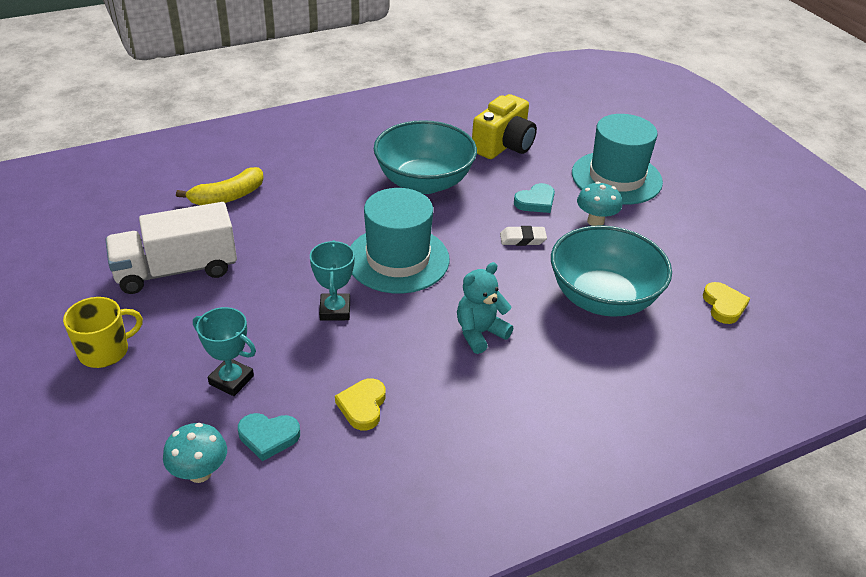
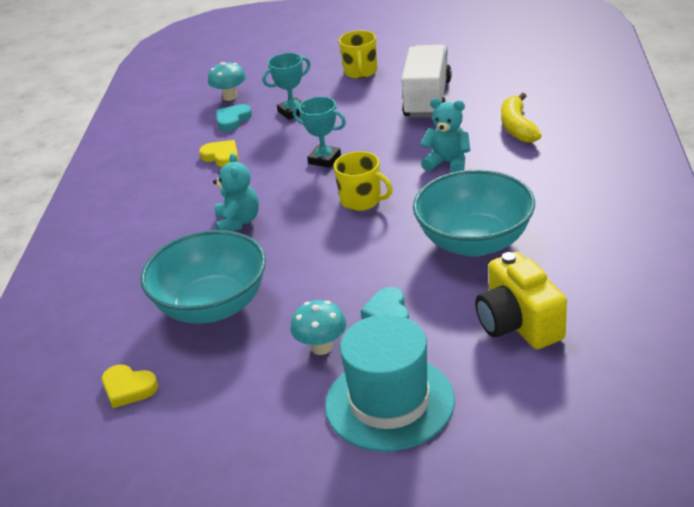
camera: 125 degrees right, 5 degrees down
(310, 223) = (448, 163): none -> turquoise teddy bear
(398, 259) = (362, 200): turquoise hat -> yellow mug
(522, 239) = (333, 282): white eraser -> none

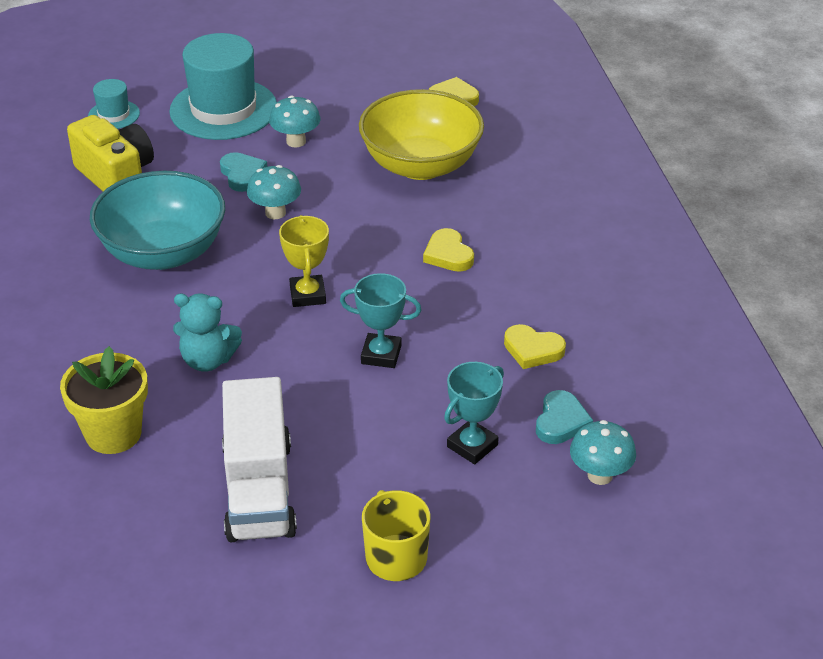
camera: 160 degrees right, 5 degrees up
(212, 306) = (421, 165): turquoise bowl -> yellow bowl
(238, 222) = (448, 254): turquoise teddy bear -> yellow heart
(362, 200) = (307, 295): yellow mug -> yellow trophy
(367, 270) = (275, 213): none -> turquoise mushroom
(517, 127) = (113, 433): yellow banana -> yellow flower pot
(522, 410) = (114, 115): none -> turquoise hat

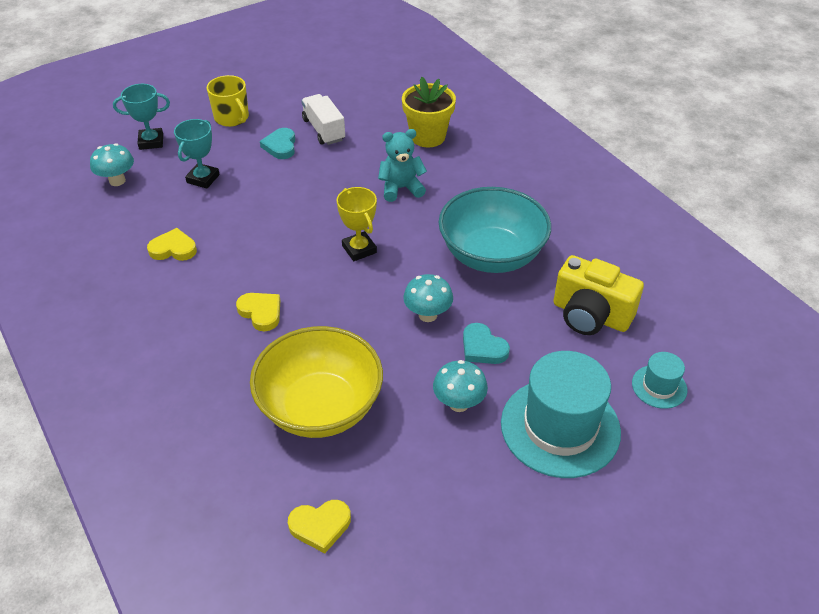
camera: 160 degrees right, 5 degrees up
(259, 489) = (324, 130): white truck -> white truck, size x0.64
(381, 354) = (284, 219): turquoise trophy -> turquoise trophy (151, 142)
(561, 421) = (146, 206): turquoise heart -> turquoise heart (280, 146)

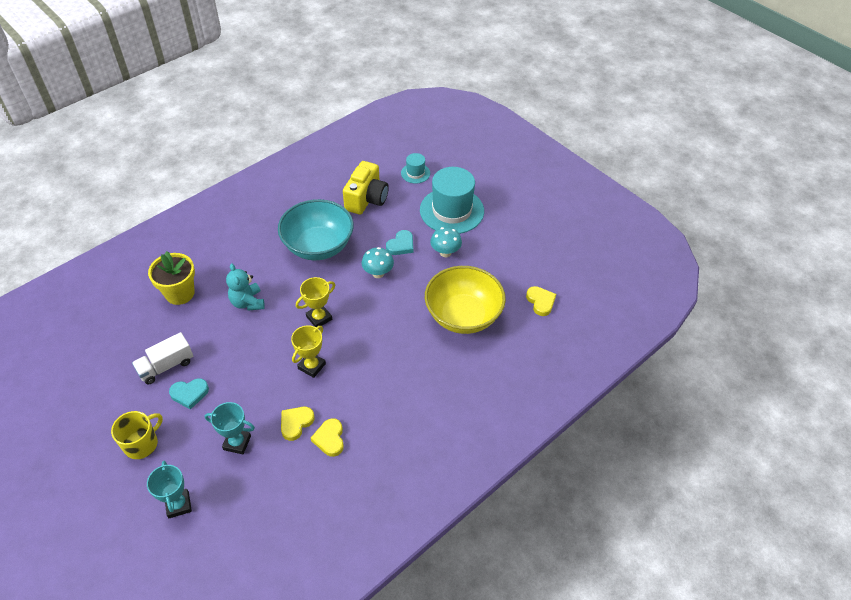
camera: 100 degrees left, 5 degrees up
(117, 181) = (241, 514): turquoise mushroom -> none
(261, 312) = (390, 363): yellow heart -> yellow heart (296, 423)
(283, 239) = (311, 366): none -> yellow trophy

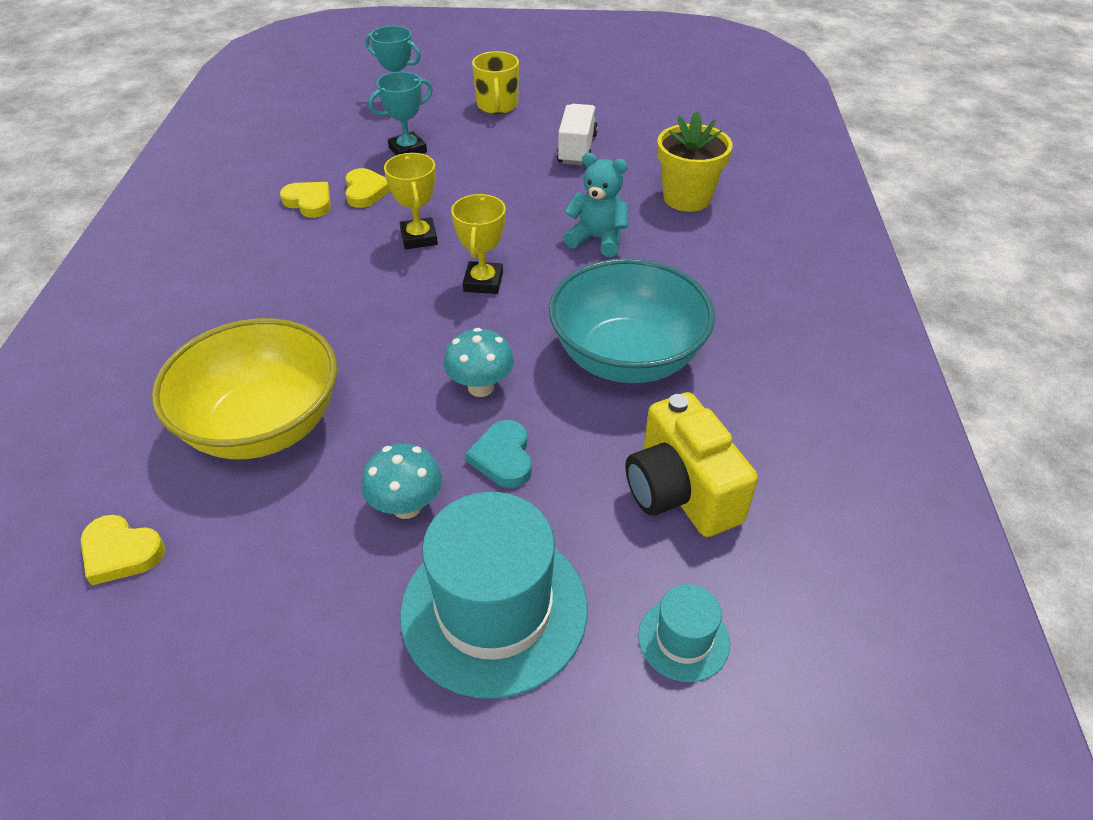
camera: 135 degrees right, 5 degrees down
(189, 394) = (515, 148): turquoise heart -> none

